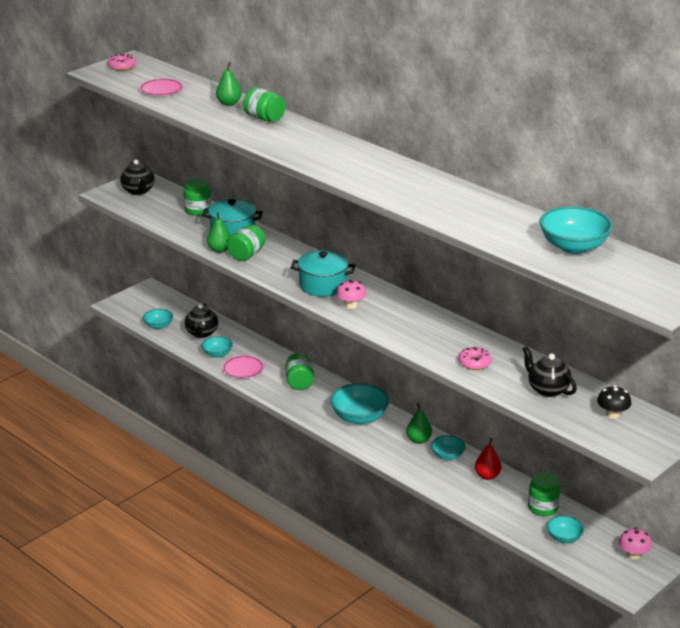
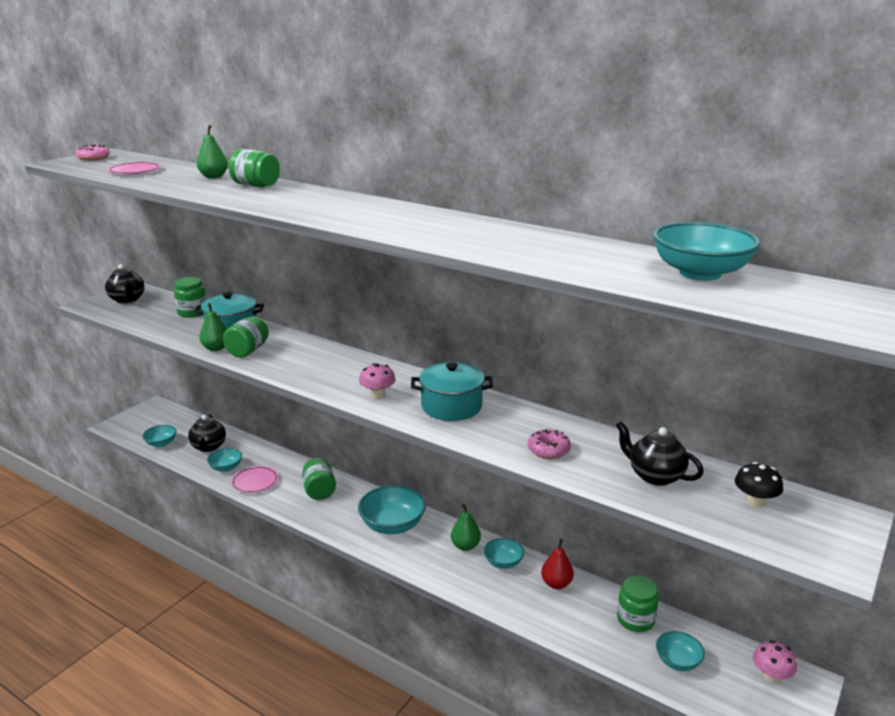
camera: 10 degrees left, 5 degrees down
(323, 285) = (340, 375): turquoise pot -> turquoise pot (451, 406)

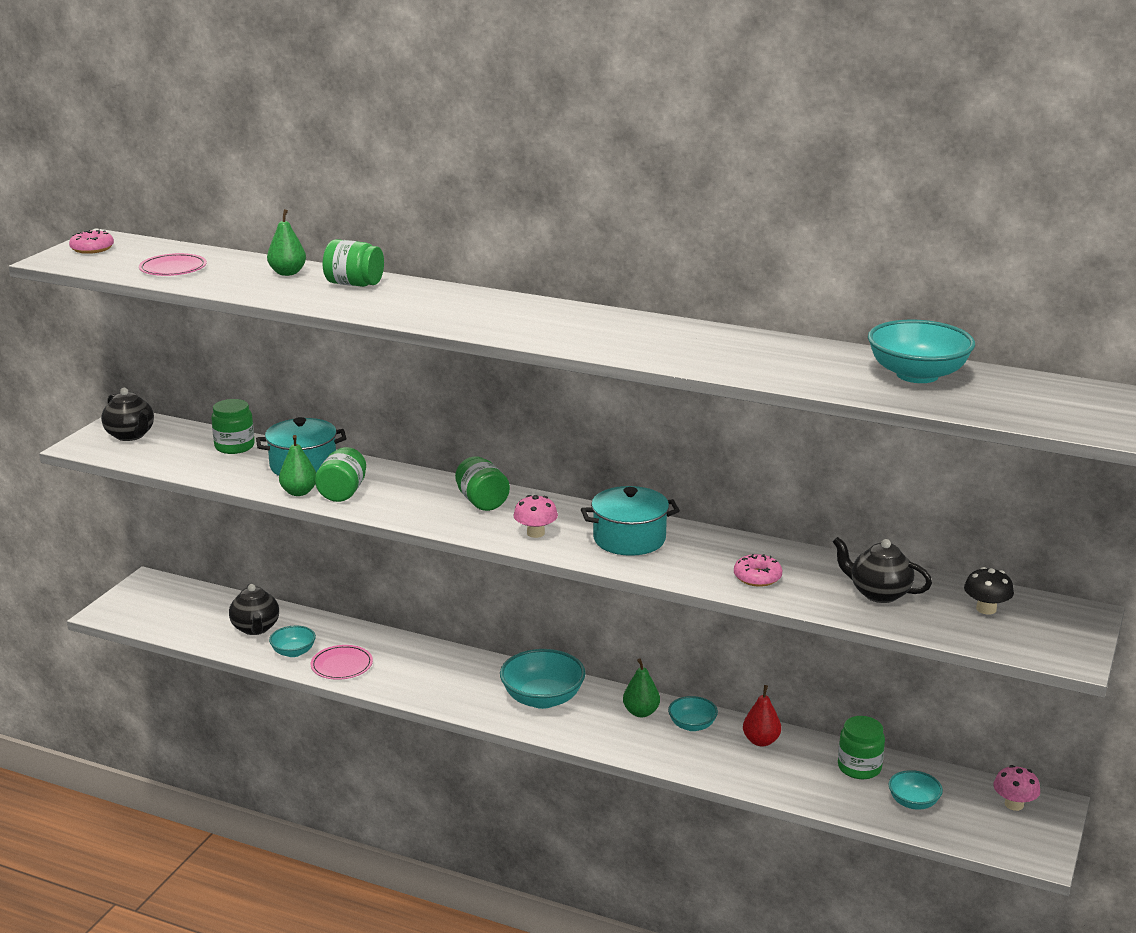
camera: 10 degrees left, 0 degrees up
(161, 443) = (186, 629): turquoise bowl -> none
(319, 491) = (432, 668): green jar -> green jar (482, 501)

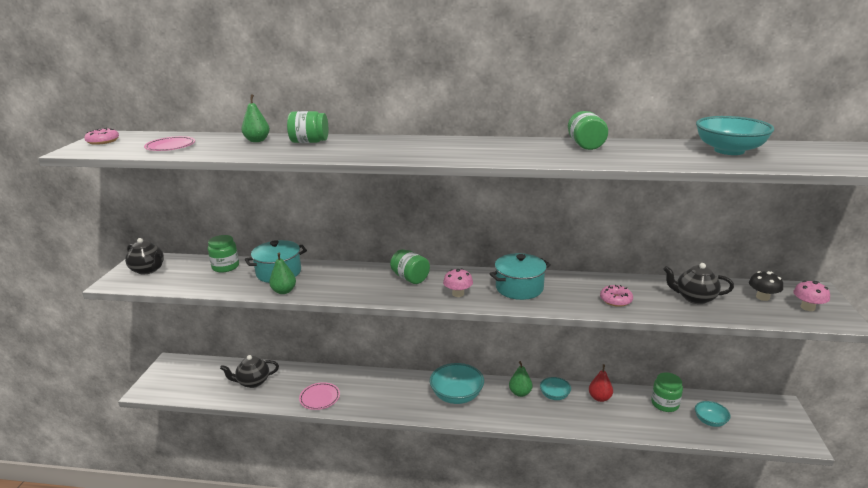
camera: 15 degrees left, 0 degrees up
(256, 628) = (253, 382): black teapot -> black teapot turned 105 degrees clockwise
(293, 652) = (284, 394): turquoise bowl -> none
(342, 492) = (314, 286): green jar -> green jar (585, 145)
(1014, 804) = (763, 410): pink mushroom -> pink mushroom (807, 307)

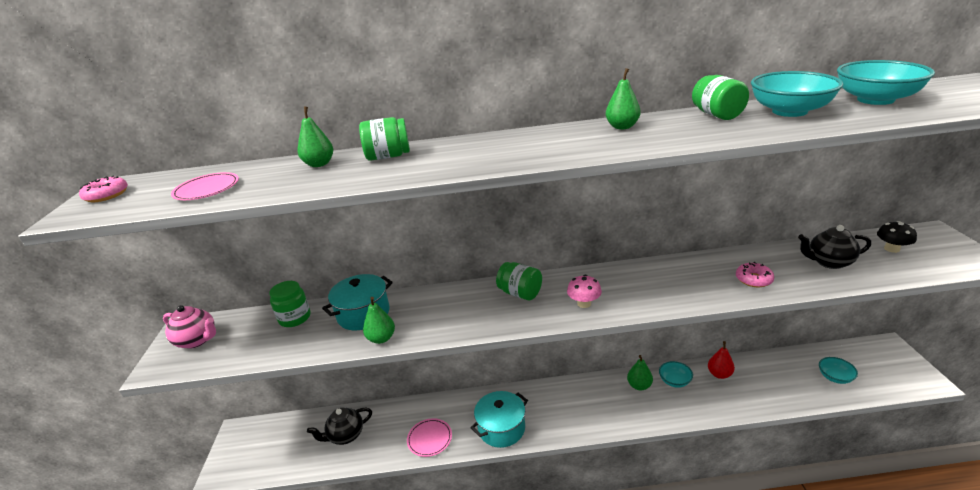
camera: 10 degrees left, 5 degrees up
(148, 270) = (197, 340): black teapot -> pink teapot
(457, 395) = (576, 403): turquoise bowl -> turquoise bowl (789, 111)
(501, 144) = (622, 127): none -> green pear
(519, 288) = (645, 283): turquoise pot -> turquoise pot (501, 428)
(665, 404) = (783, 367): green jar -> none
(807, 307) = (941, 252): pink mushroom -> none

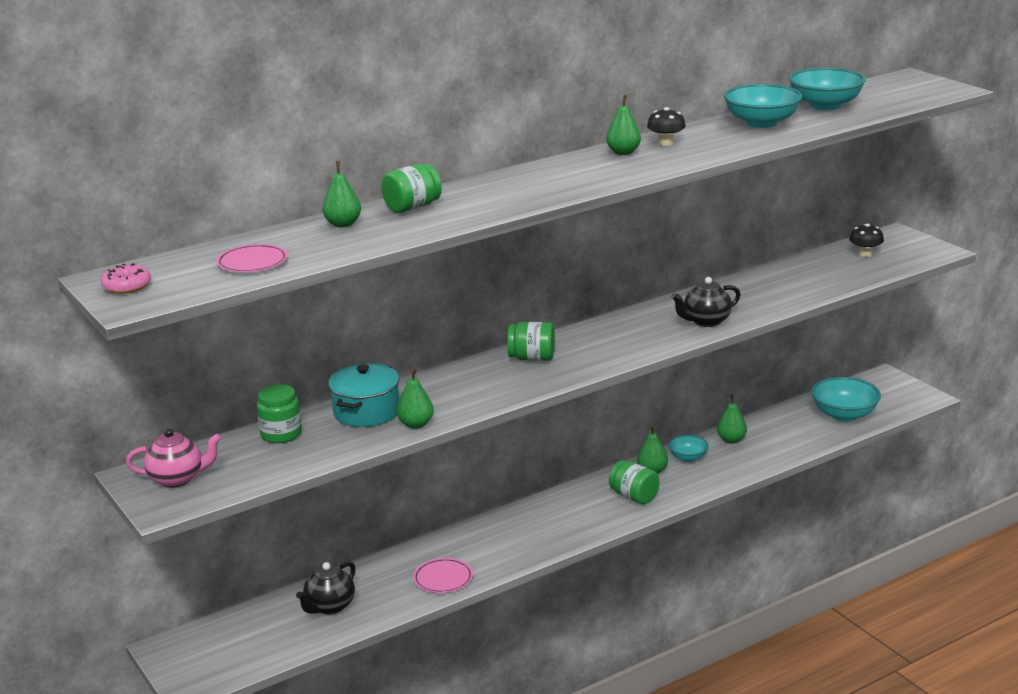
camera: 30 degrees left, 5 degrees down
(501, 428) = (522, 546): turquoise pot -> none
(584, 303) = (608, 352): pink mushroom -> none
(672, 122) = (666, 143): none -> black mushroom
(717, 115) = (701, 132): green jar -> green jar (634, 497)
(719, 374) = (731, 440): red pear -> green pear
(753, 279) = (757, 301): pink donut -> none
(829, 262) = (816, 274): black teapot -> black teapot (706, 321)
(835, 377) = (844, 415): turquoise bowl -> turquoise bowl, size x1.77

